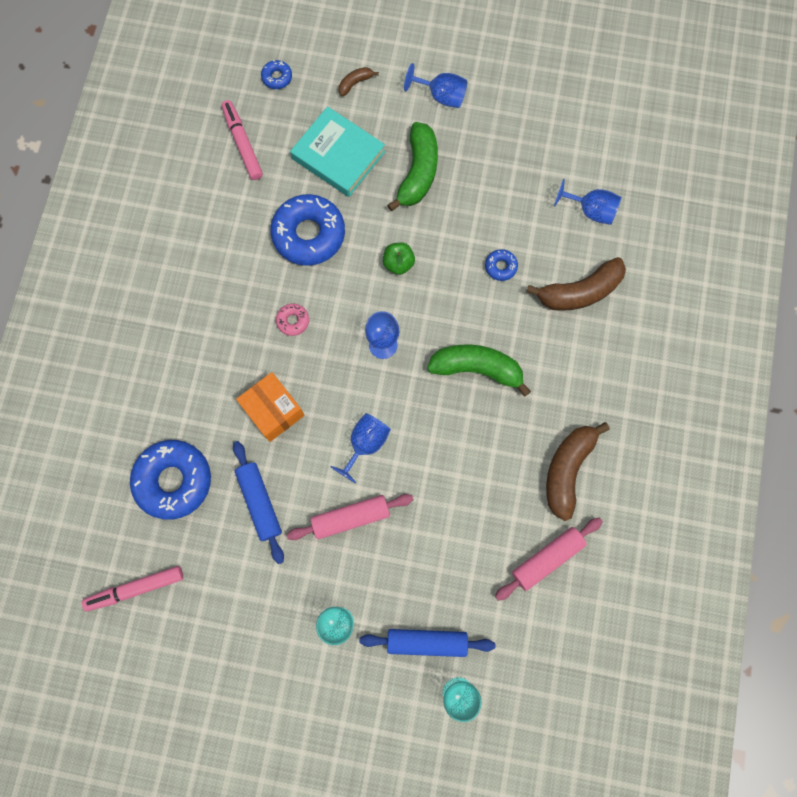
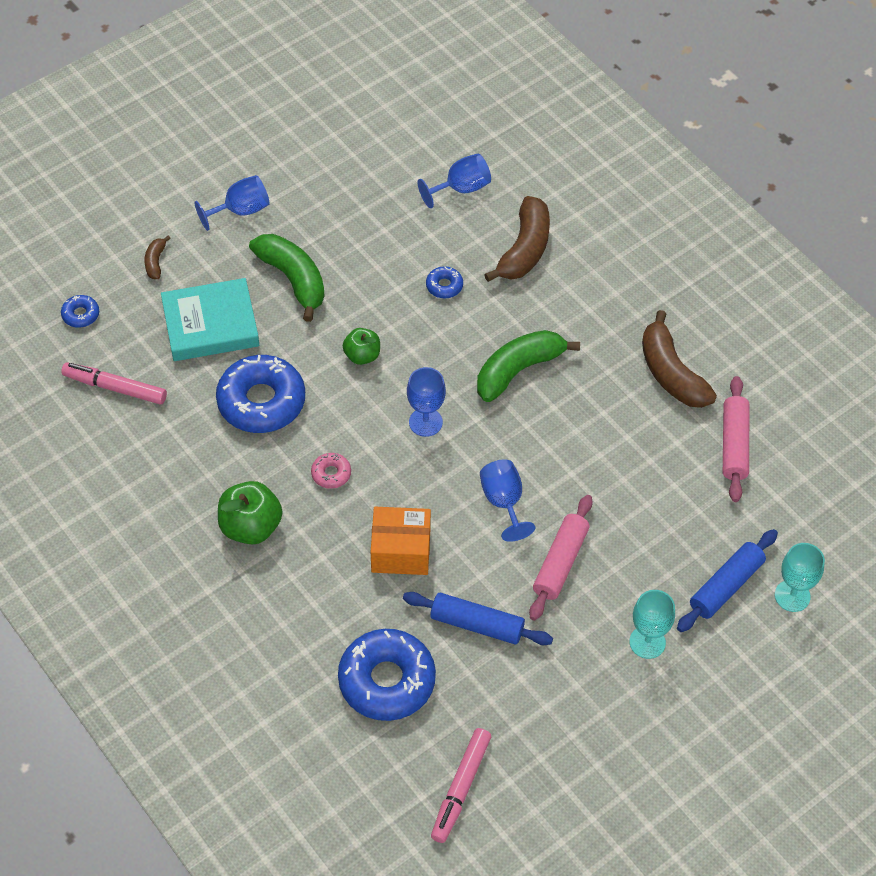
camera: 50 degrees left, 20 degrees down
(213, 307) = (251, 527): none -> green apple

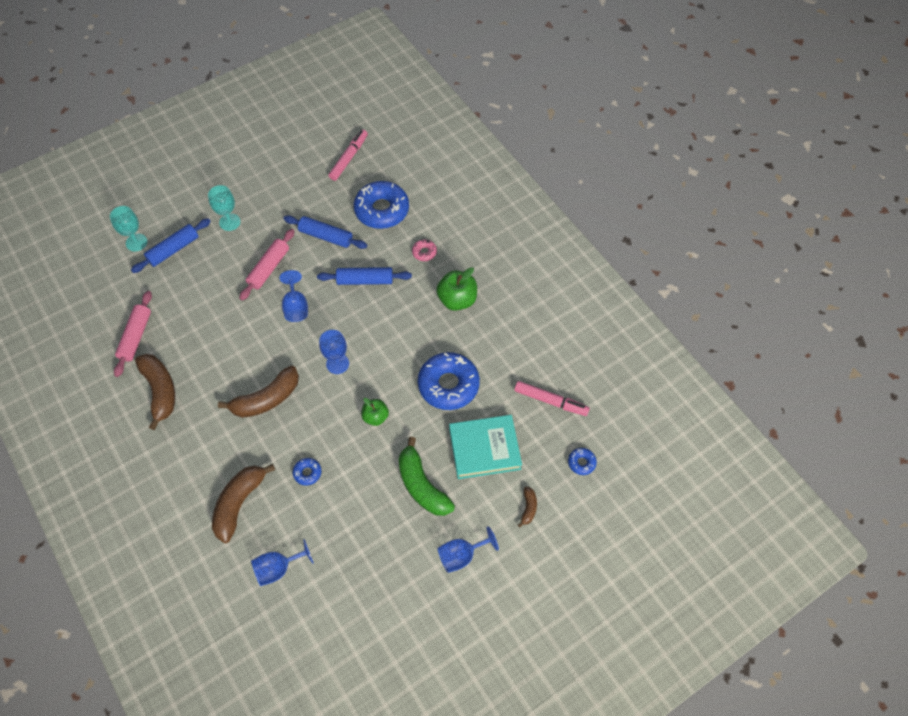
camera: 175 degrees left, 5 degrees up
(331, 474) = (404, 331): pink donut -> pink donut (424, 252)
(401, 551) = (365, 280): orange box -> blue rolling pin
(518, 370) = (266, 399): green banana -> brown banana

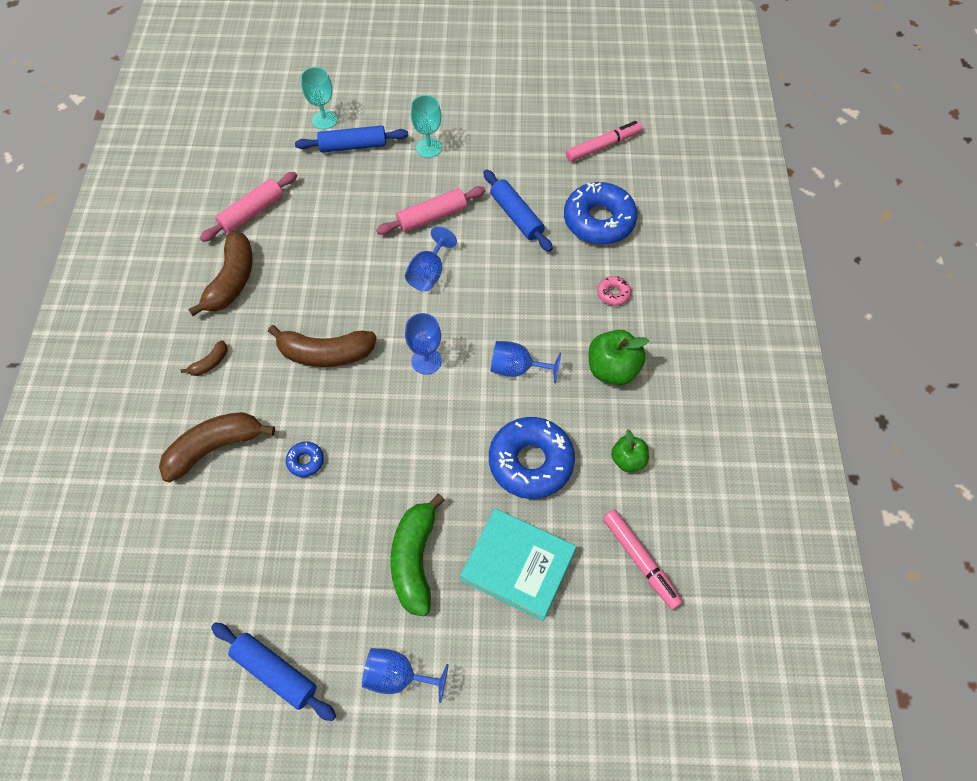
camera: 35 degrees right, 0 degrees up
(278, 568) = (198, 546): blue goblet -> blue goblet (517, 369)
(365, 280) = (523, 287): blue rolling pin -> blue rolling pin (275, 672)
(375, 417) = (423, 446): green apple -> green apple (628, 460)
(528, 508) = (518, 675): brown banana -> brown banana (210, 363)
(581, 463) = (624, 665): blue donut -> none

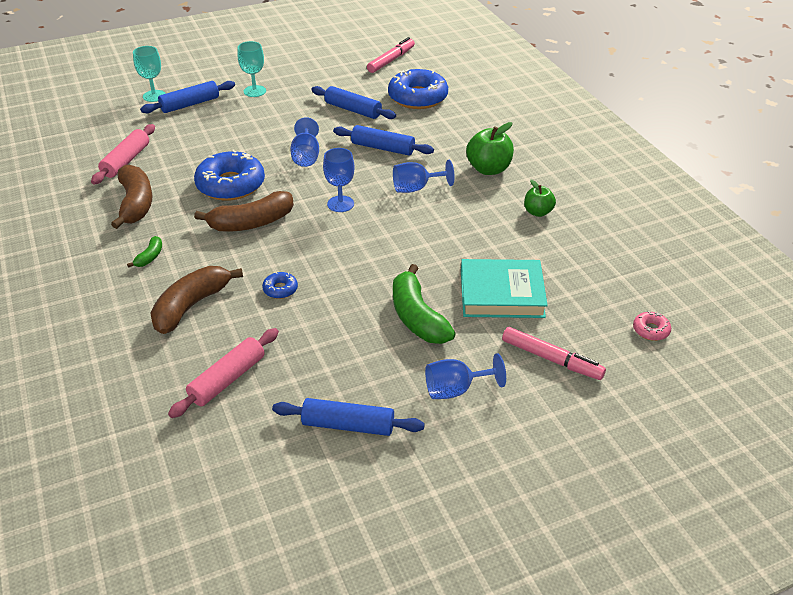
camera: 25 degrees left, 20 degrees down
(210, 363) = (150, 257): brown banana -> green banana
(432, 217) = (285, 126): pink rolling pin -> pink rolling pin (227, 379)
(516, 290) = (383, 148): none -> blue rolling pin
(531, 462) = (466, 235): blue donut -> blue donut (231, 185)
(613, 293) = (458, 131): pink donut -> pink donut (650, 330)
(640, 561) = (590, 262): pink marker -> pink marker (551, 359)

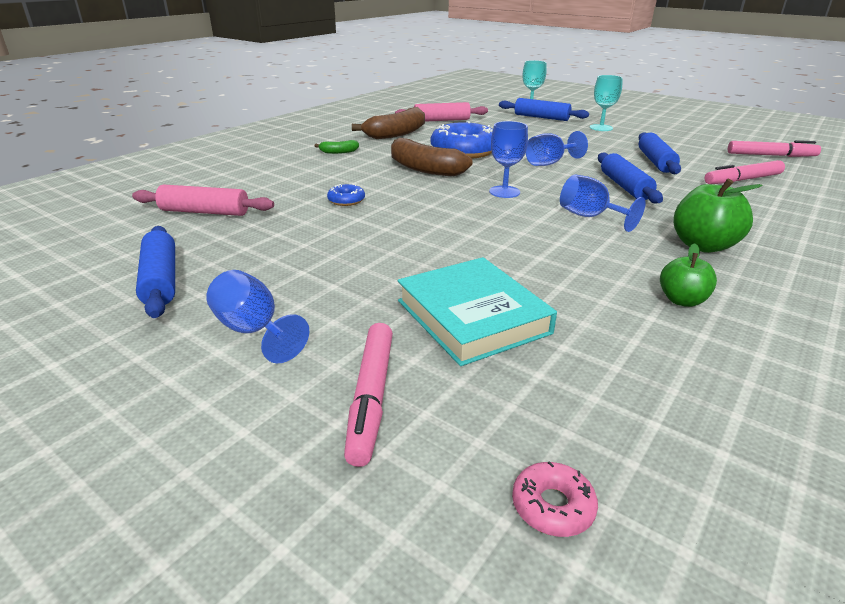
camera: 60 degrees right, 10 degrees down
(191, 306) = (292, 177): brown banana -> none
(417, 317) = (369, 273): green banana -> none
(418, 97) = (742, 180): blue donut -> pink marker

